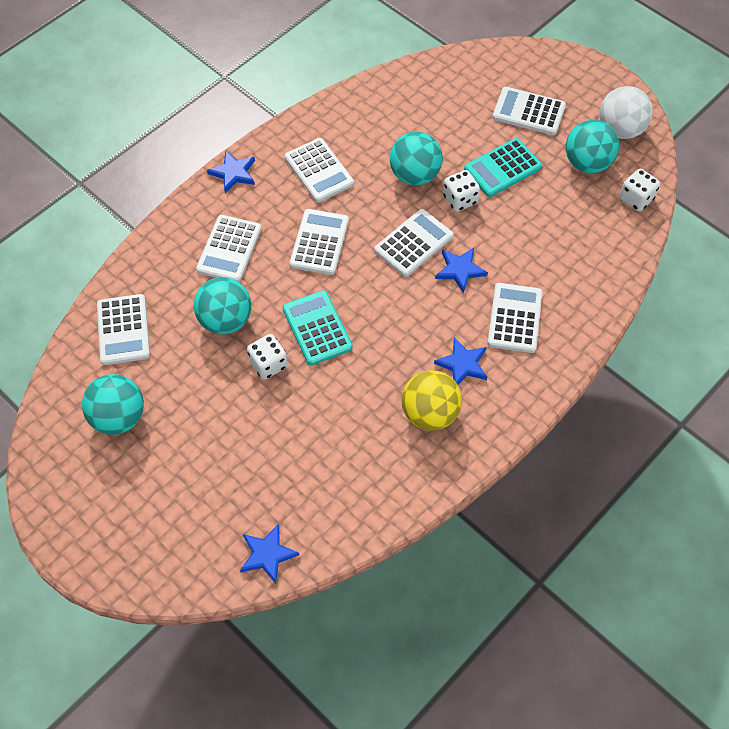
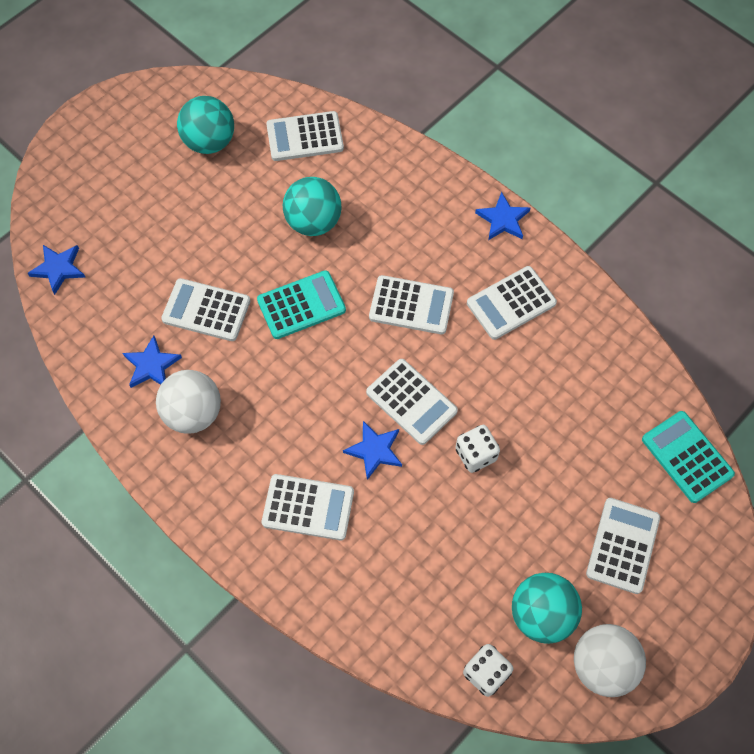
camera: 90 degrees right, 5 degrees up
(229, 249) = (401, 220): white calculator -> white calculator (206, 310)
(268, 364) = (260, 262): white dice -> none
(414, 175) = (510, 405): turquoise ball -> none
(430, 413) = (193, 413): yellow ball -> white ball
(462, 364) = (250, 448): blue star -> blue star (151, 365)
(502, 168) = (527, 507): turquoise calculator -> turquoise calculator (687, 457)

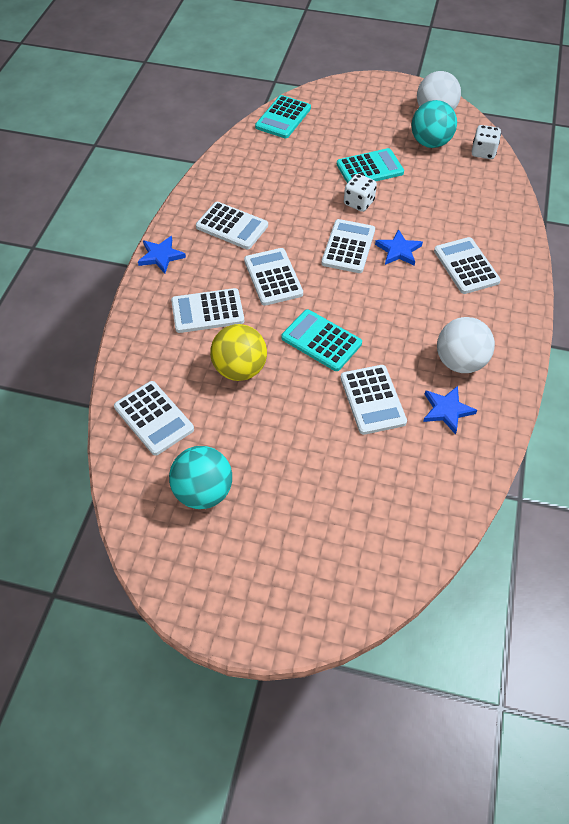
camera: 120 degrees left, 10 degrees down
(58, 269) = (420, 537): blue star -> none
(313, 222) = (240, 369): turquoise ball -> yellow ball
(530, 504) = (370, 168): none -> turquoise calculator
(622, 545) = (361, 126): white calculator -> white calculator (207, 311)

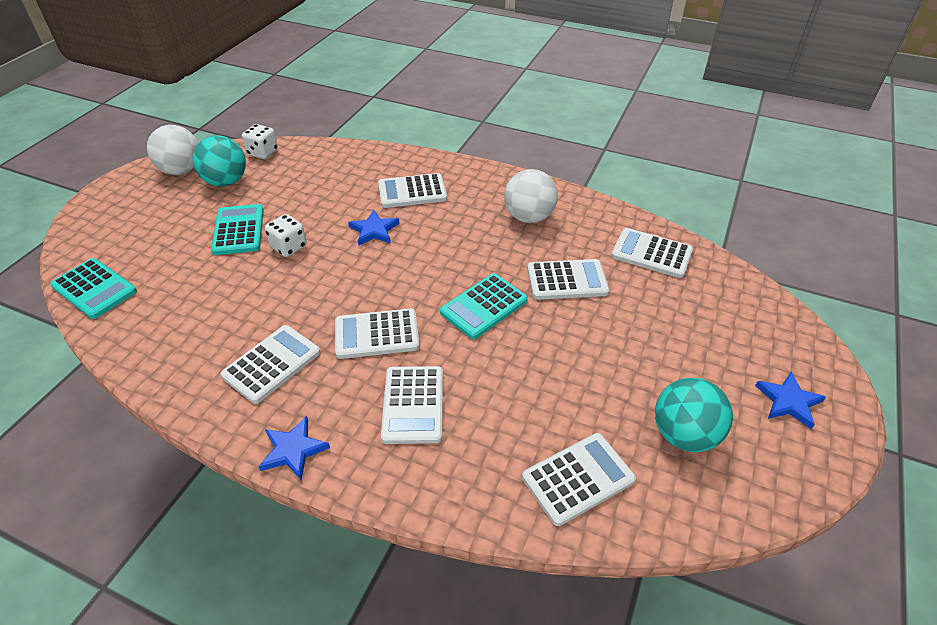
camera: 80 degrees left, 10 degrees down
(240, 369) = (512, 382): yellow ball -> none
(348, 247) = (353, 265): white calculator -> white calculator (651, 253)
(447, 410) = (583, 235): blue star -> blue star (788, 401)

